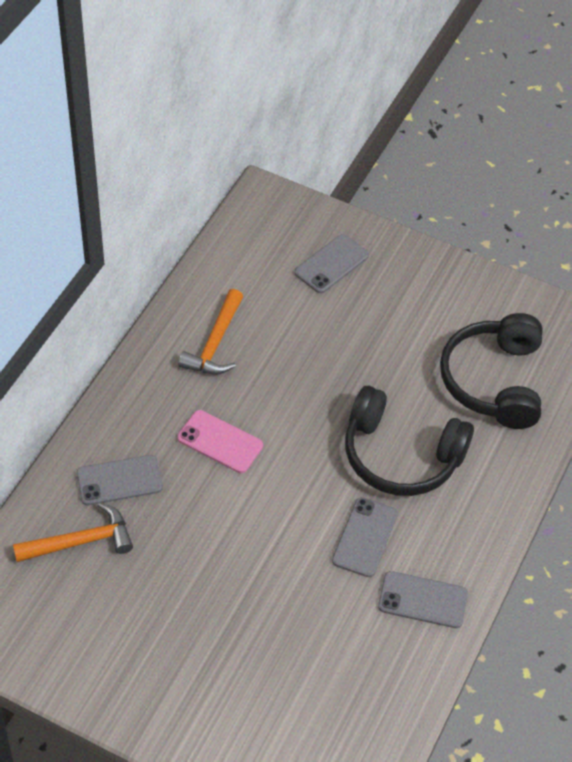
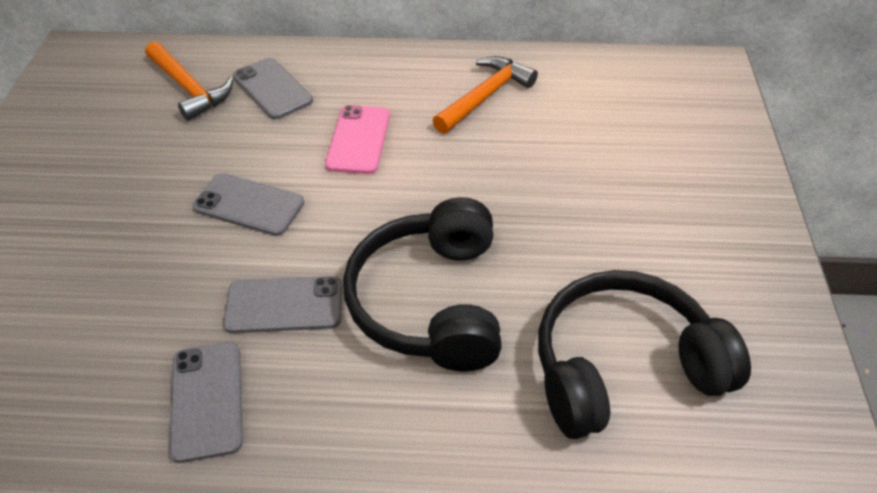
camera: 70 degrees right, 5 degrees down
(215, 343) = (485, 96): orange hammer -> orange hammer turned 135 degrees clockwise
(331, 264) = (671, 146): grey phone -> grey phone (249, 205)

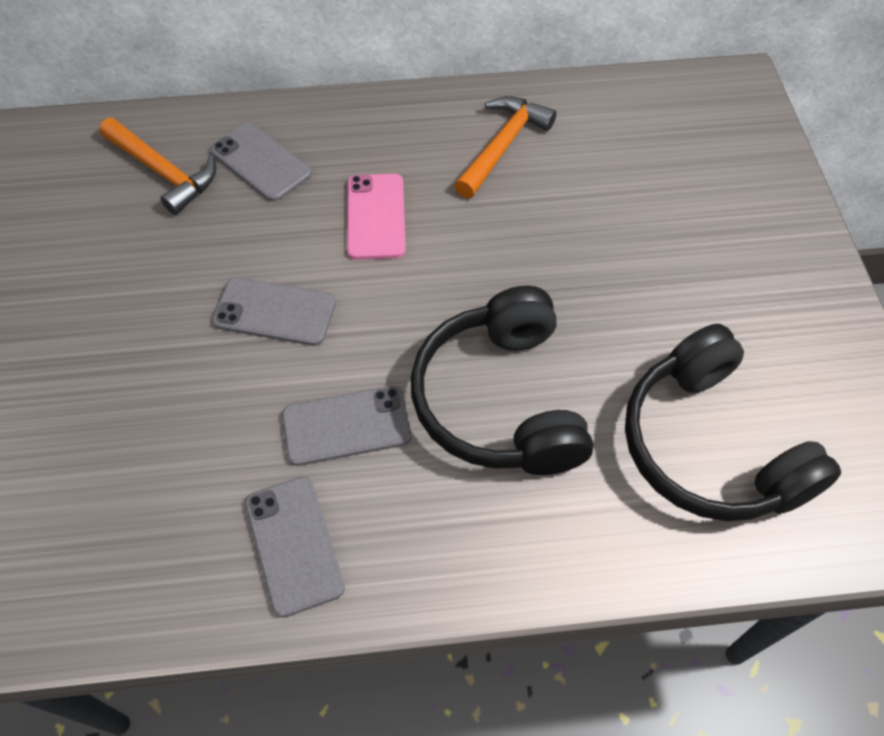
camera: 10 degrees left, 10 degrees up
(623, 367) = (709, 446): black headphones -> black headphones turned 90 degrees counterclockwise

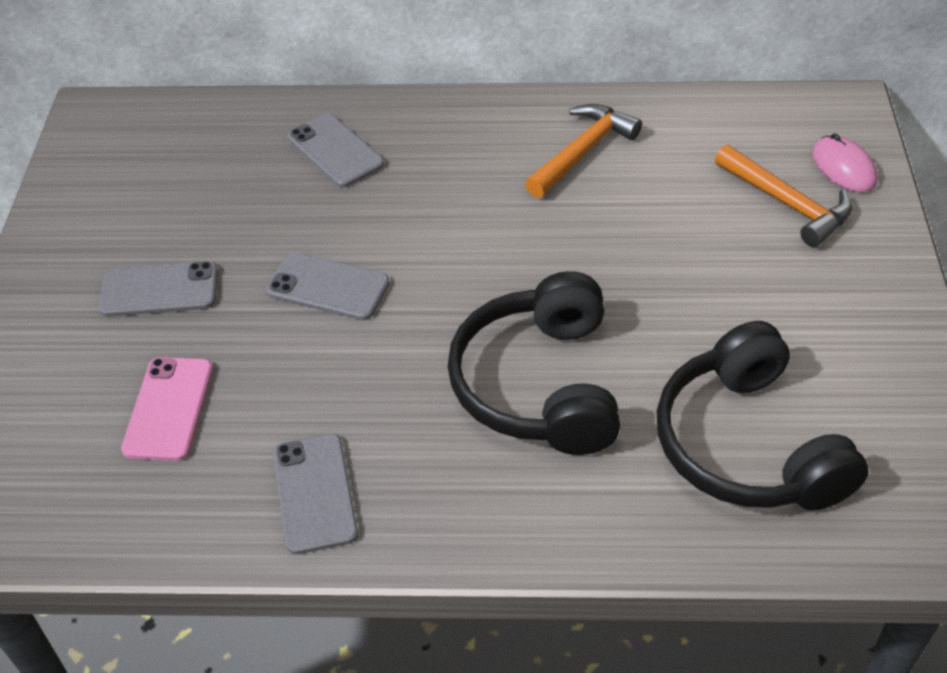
camera: 10 degrees right, 10 degrees down
(163, 172) = (238, 153): orange hammer -> orange hammer (787, 203)
(346, 426) = (382, 394): grey phone -> grey phone (159, 290)
(375, 216) = (442, 208): pink phone -> pink phone (169, 409)
(748, 145) = (844, 167): none -> pink mouse

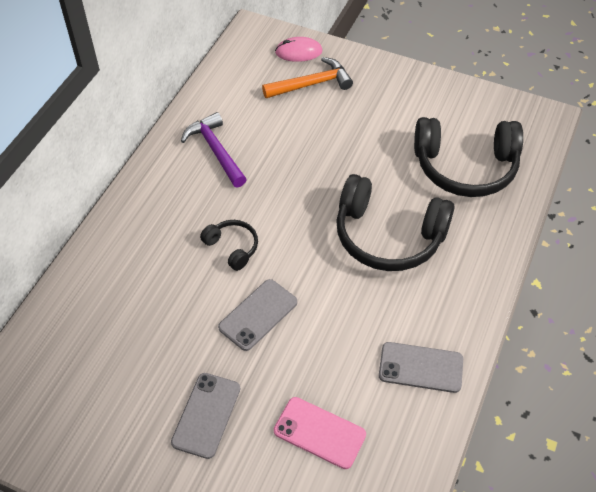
camera: 70 degrees left, 5 degrees up
(335, 151) = (130, 274): grey phone -> none
(425, 225) = (232, 247): none -> black headphones
(582, 151) = (215, 150): orange hammer -> purple hammer

